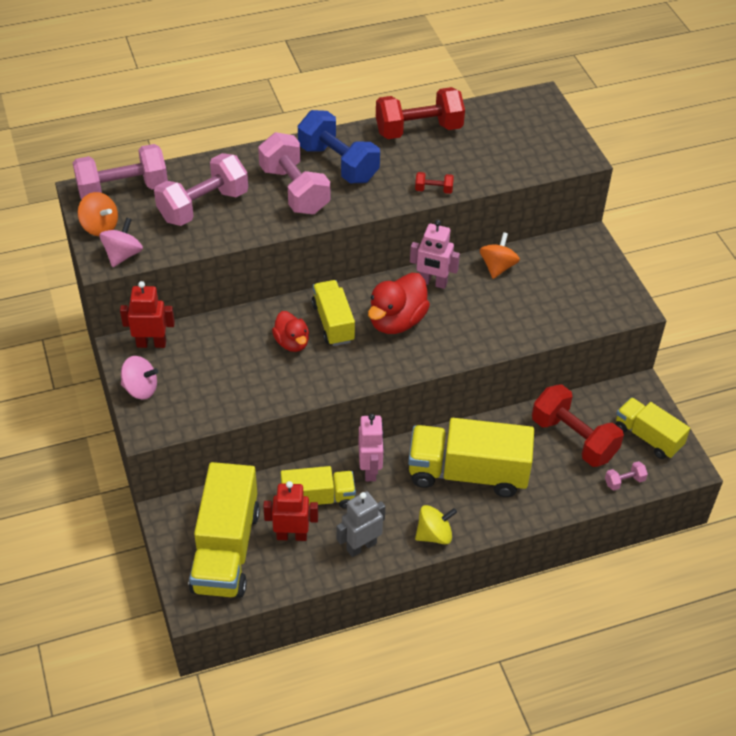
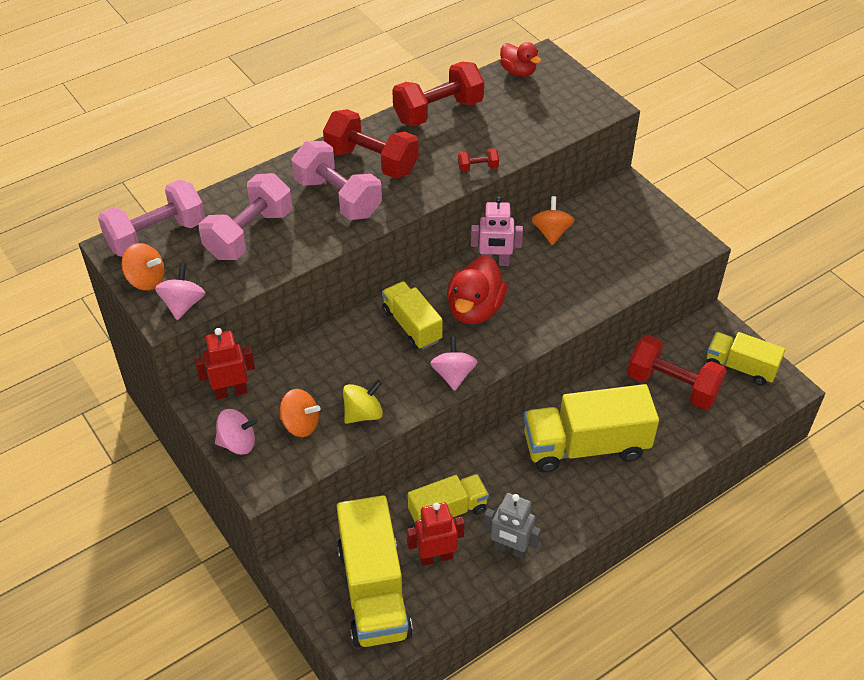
camera: 15 degrees left, 0 degrees up
(200, 386) = (300, 424): none -> orange spinning top
(292, 343) = (378, 356): red duck -> red duck (518, 72)
(338, 163) = (371, 161): blue dumbbell -> red dumbbell
(353, 375) = (453, 375): none -> pink spinning top
(361, 546) = (510, 549): grey robot -> grey robot turned 105 degrees counterclockwise
(370, 469) = (488, 467): pink robot -> none
(434, 535) = (577, 518): yellow spinning top -> yellow spinning top (363, 414)
(624, 481) = (736, 416): pink dumbbell -> none

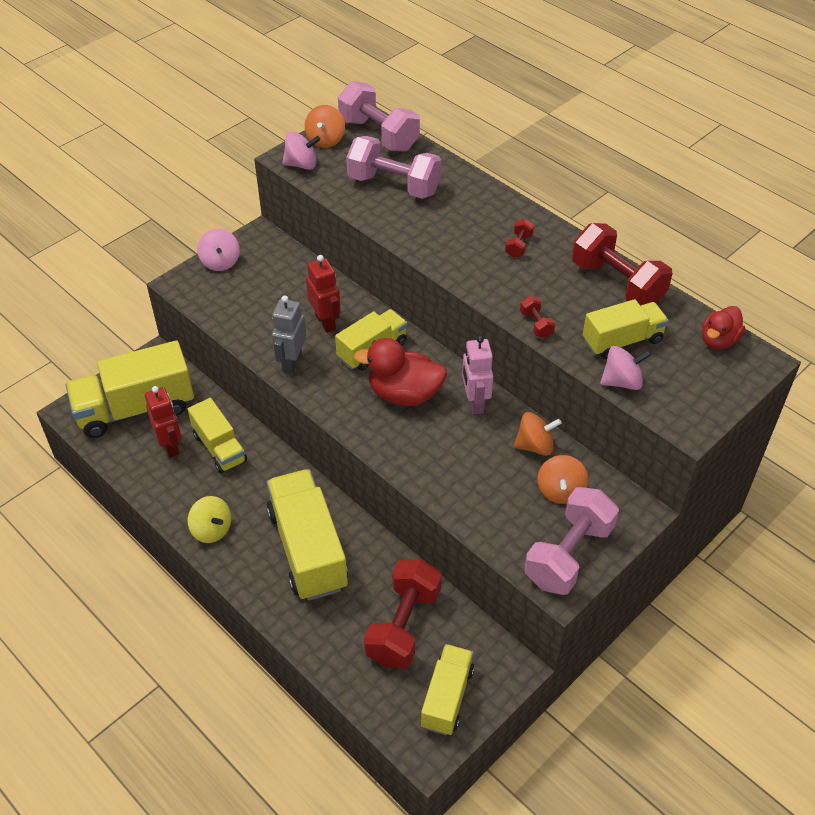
camera: 80 degrees right, 0 degrees up
(231, 392) = (274, 248): red robot -> red robot (325, 322)
(300, 424) = (244, 295): orange spinning top -> orange spinning top (560, 491)
(338, 198) = (458, 231): pink dumbbell -> pink dumbbell (568, 555)
(363, 414) = (260, 332): yellow spinning top -> yellow spinning top (211, 530)
(371, 161) = (518, 246): red dumbbell -> red dumbbell, size x0.43
(453, 375) = (315, 388): pink spinning top -> pink spinning top (622, 381)
(508, 122) = (622, 341): none -> yellow truck
(510, 549) = (181, 499): grey robot -> grey robot (292, 362)

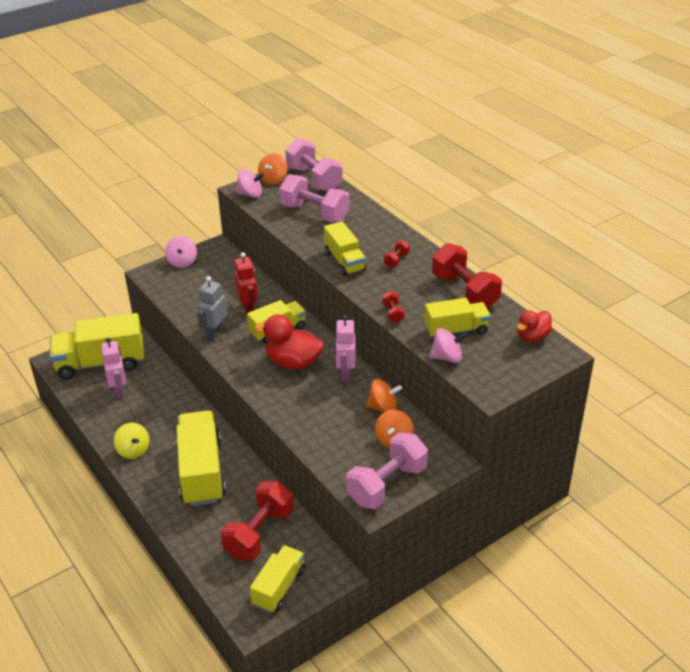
camera: 10 degrees right, 10 degrees down
(170, 445) = (119, 390): red robot -> pink robot
(219, 448) = (155, 395): yellow truck -> yellow truck (344, 261)

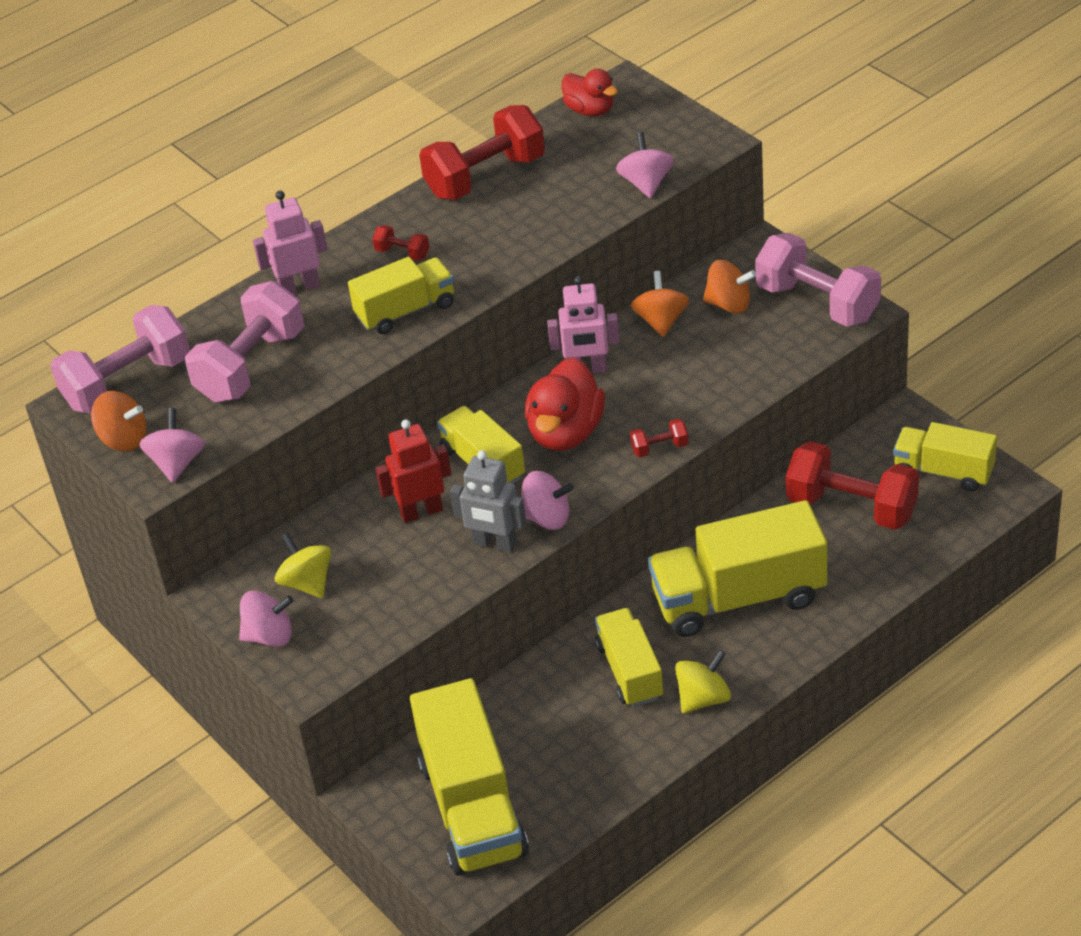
camera: 90 degrees left, 5 degrees up
(119, 390) = (550, 758): pink robot -> pink robot (299, 287)
(212, 272) = (307, 583): none -> yellow spinning top
(227, 352) = (547, 518): none -> pink spinning top
(393, 313) = (547, 244): red dumbbell -> red dumbbell (659, 448)
(456, 330) = (582, 179): yellow truck -> yellow truck (630, 671)

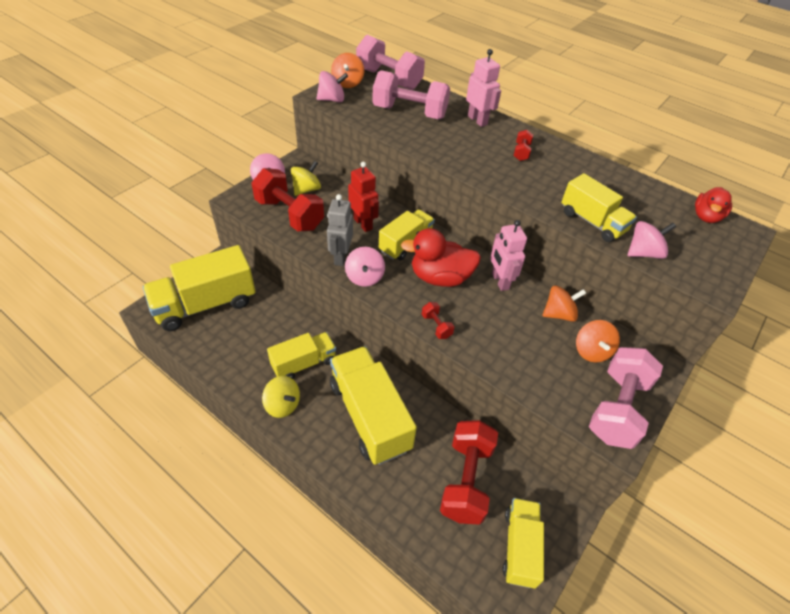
camera: 70 degrees right, 5 degrees up
(405, 311) = (470, 159): yellow truck -> yellow truck (592, 222)
(485, 177) = (608, 177): red dumbbell -> red dumbbell (289, 214)

